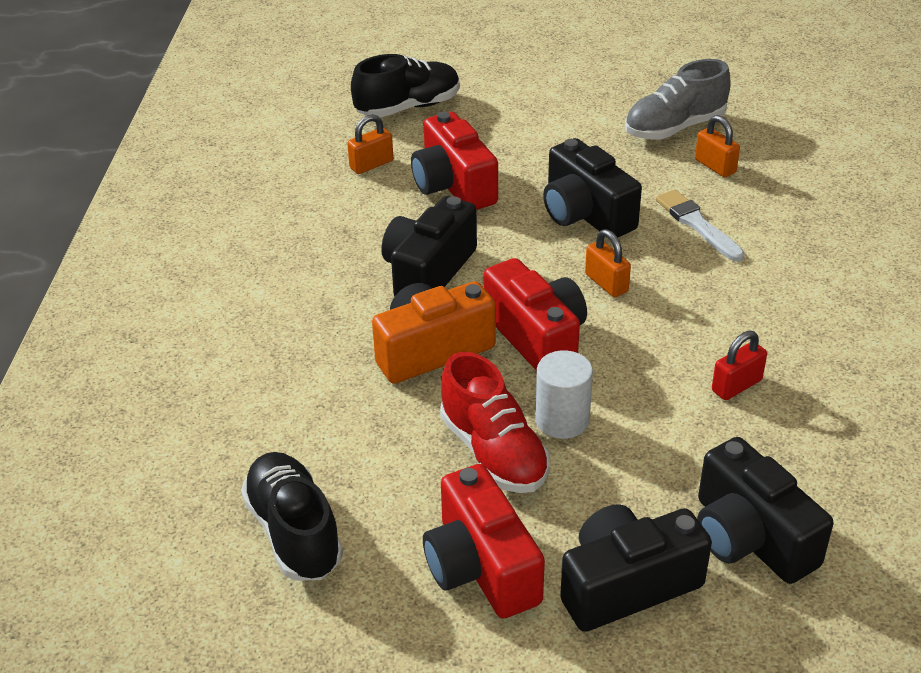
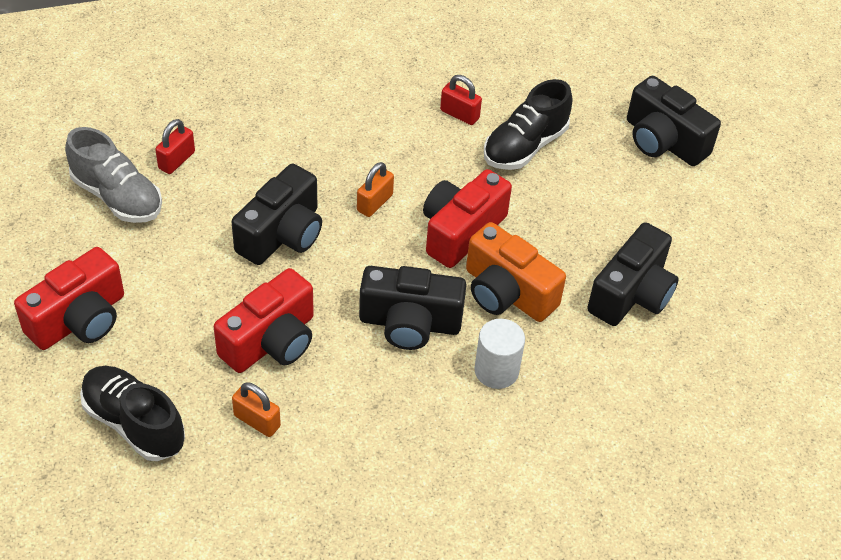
camera: 115 degrees left, 10 degrees up
(294, 532) = (726, 316): black shoe -> black shoe (525, 146)
(481, 567) = (692, 210): red camera -> red camera (79, 319)
(494, 452) = (593, 228): red shoe -> none
(562, 420) = (542, 198): white cylinder -> white cylinder (496, 371)
(697, 224) = (271, 160): white brush -> none
(715, 166) = (176, 160): orange padlock -> red padlock
(750, 537) = (594, 93): black camera -> black camera (631, 294)

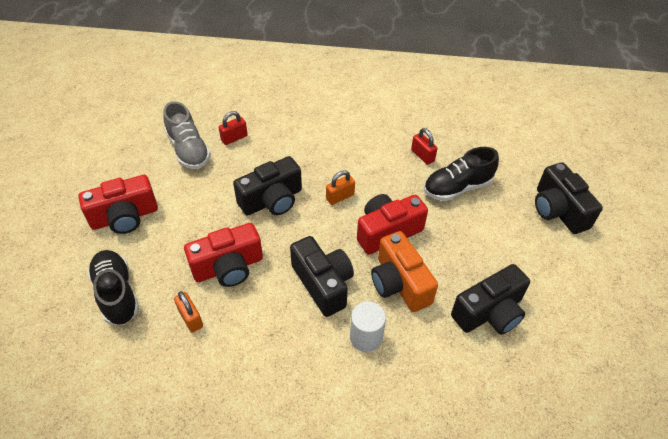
camera: 25 degrees right, 0 degrees up
(410, 323) = (323, 284): black camera -> black camera turned 150 degrees counterclockwise

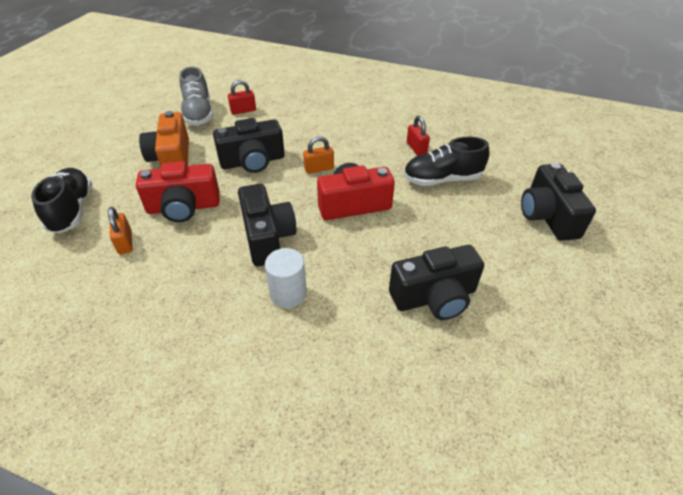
camera: 15 degrees right, 5 degrees down
(125, 217) = (115, 153): red camera -> none
(399, 283) = (346, 251): orange camera -> orange camera (172, 159)

